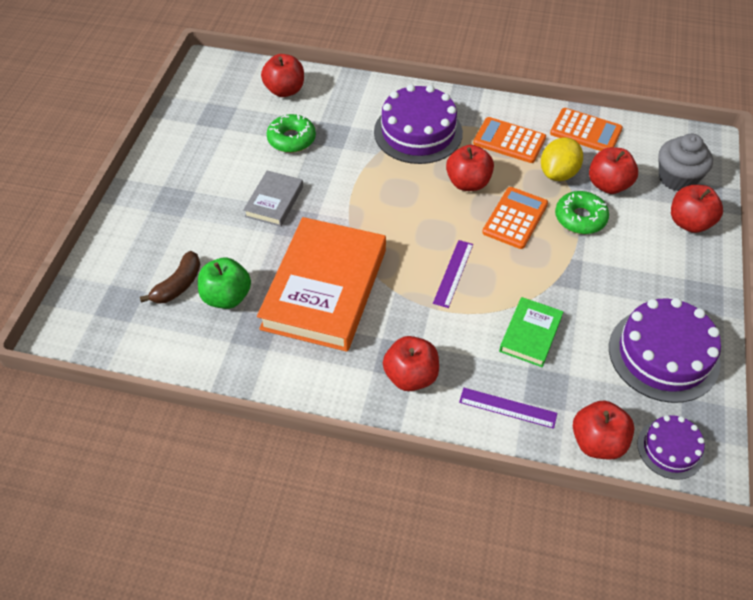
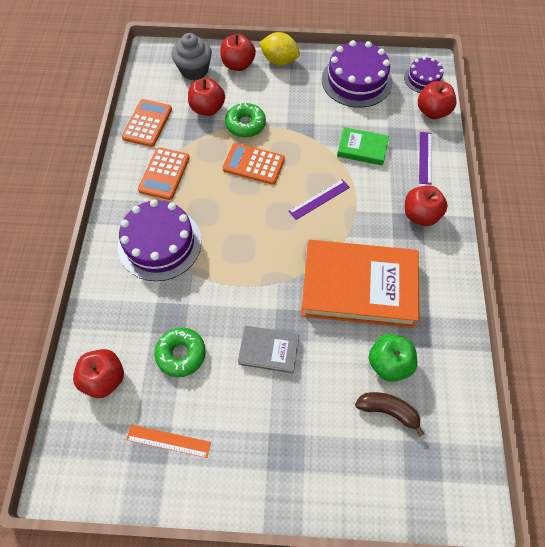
camera: 100 degrees left, 10 degrees up
(214, 126) = (168, 441): none -> orange ruler
(453, 273) = (319, 199): purple ruler -> purple ruler turned 45 degrees counterclockwise
(468, 183) = (219, 199): red apple -> none
(558, 173) = (199, 139): yellow lemon -> yellow lemon (279, 61)

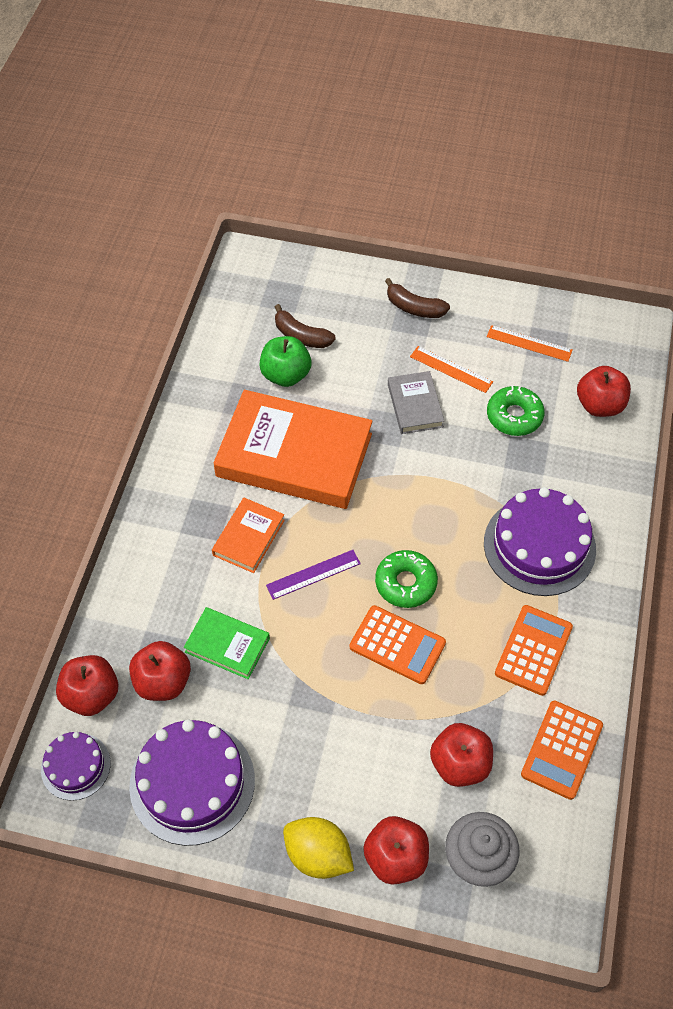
camera: 170 degrees left, 5 degrees down
(241, 396) = (451, 369): none -> orange ruler
(245, 124) = (400, 720): green donut -> green donut (405, 583)
(269, 350) = (415, 405): grey book -> grey book turned 60 degrees clockwise
(286, 468) = (414, 308): none -> brown banana
(372, 217) = (249, 537): none -> orange book
(420, 215) = (183, 530): red apple -> red apple (163, 682)
(425, 157) = (139, 615): purple ruler -> none

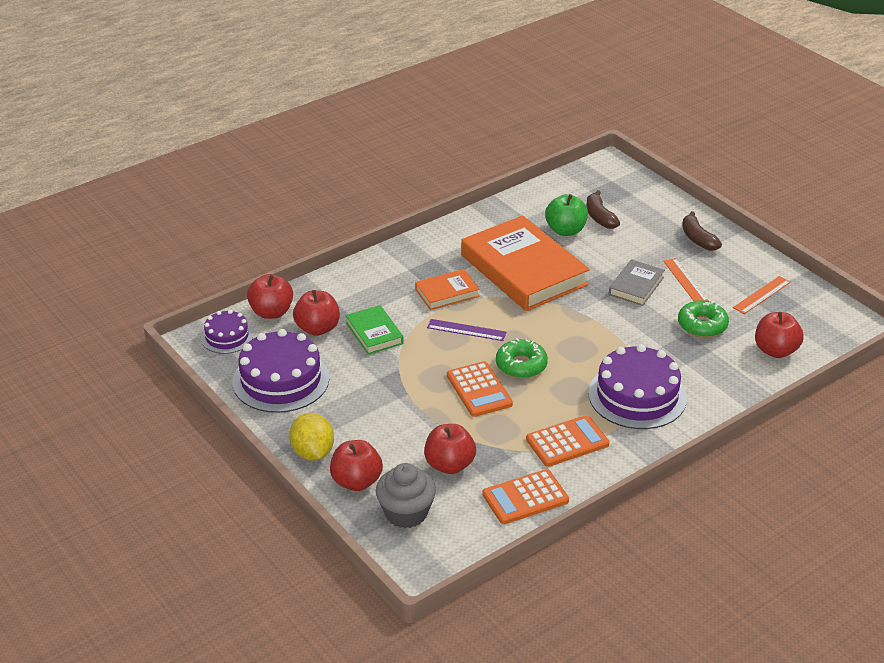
camera: 40 degrees right, 20 degrees down
(529, 343) = (762, 295): orange ruler -> orange ruler turned 75 degrees clockwise

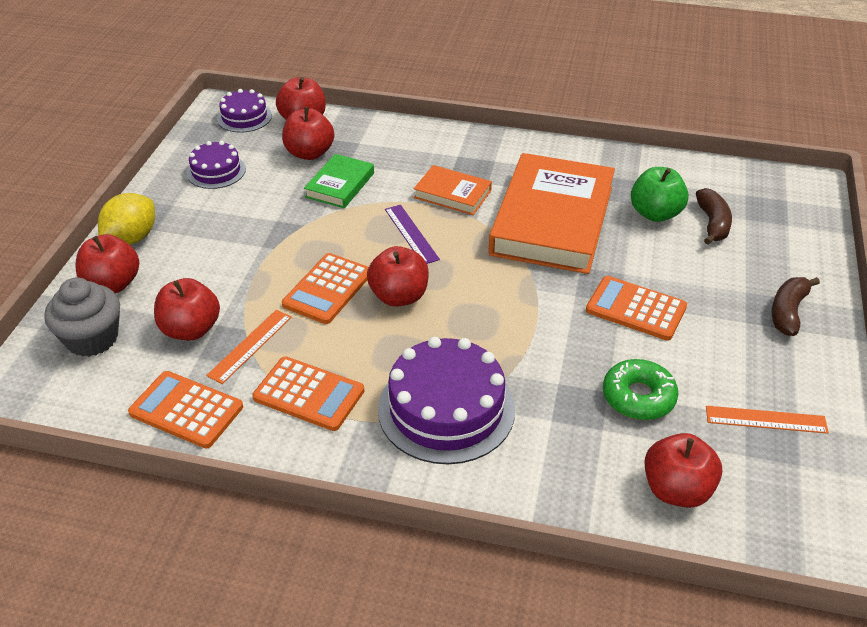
camera: 50 degrees right, 5 degrees up
(281, 380) = (216, 171): purple cake -> purple cake, size x0.56
(521, 365) = (399, 296): green donut -> red apple
(599, 217) = (712, 223): brown banana -> brown banana turned 150 degrees clockwise
(636, 286) = (636, 309): grey book -> orange calculator
(685, 281) = (699, 341): orange ruler -> orange ruler (250, 346)

